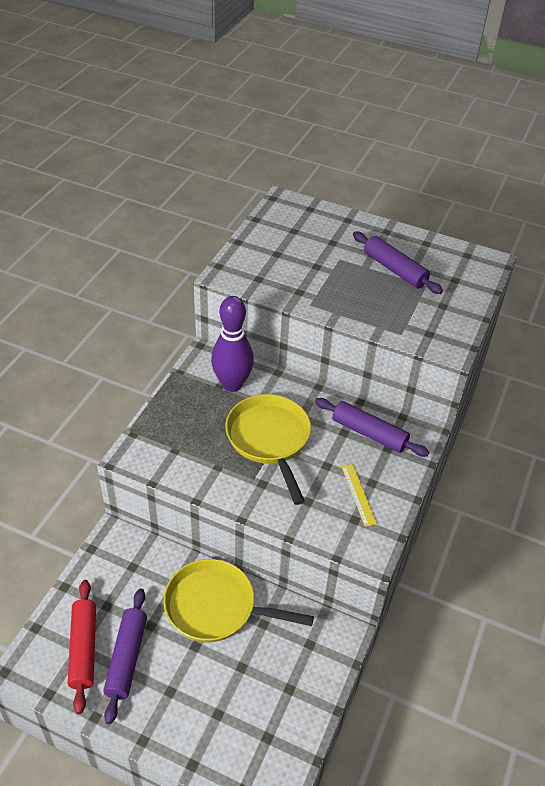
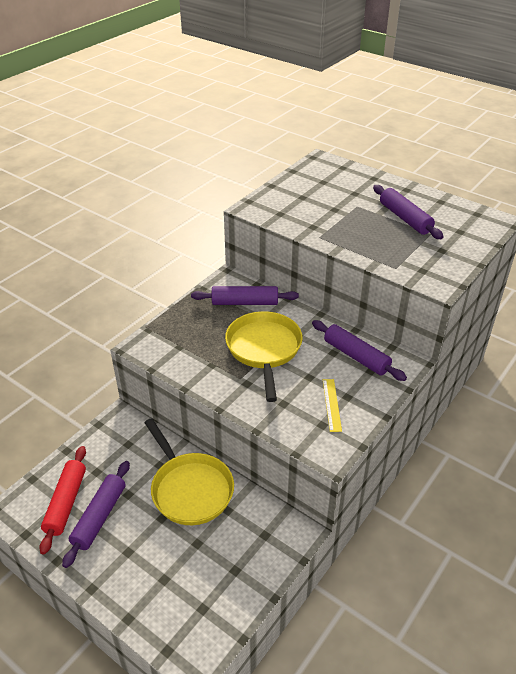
camera: 15 degrees right, 5 degrees down
(216, 607) = (190, 489): yellow pan -> yellow pan turned 150 degrees counterclockwise
(232, 384) = (245, 302): purple bowling pin -> purple rolling pin

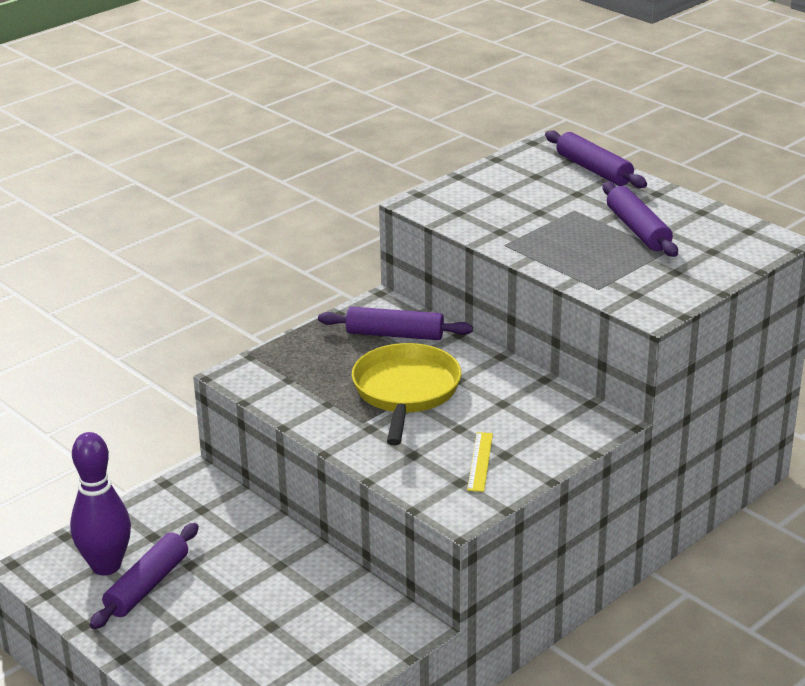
camera: 10 degrees right, 10 degrees down
(66, 503) = (106, 566): red rolling pin -> purple bowling pin
(190, 489) = (275, 567): yellow pan -> none
(356, 356) = (534, 410): purple rolling pin -> purple rolling pin (594, 170)

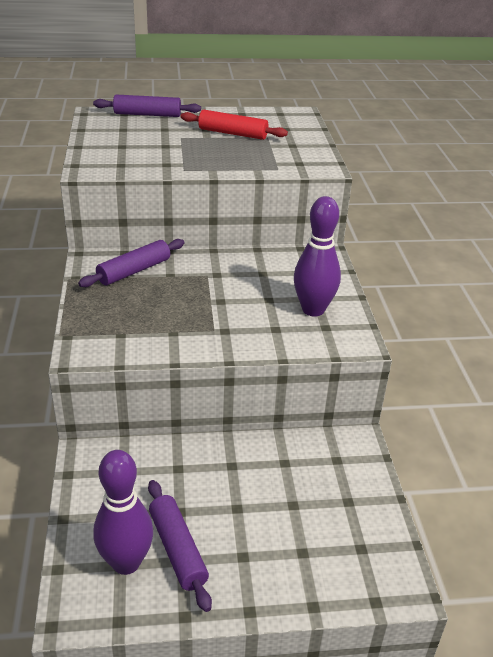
camera: 55 degrees left, 5 degrees up
(405, 392) = (203, 298): yellow pan -> none
(480, 461) = (313, 310): yellow ruler -> purple bowling pin
(638, 230) = (233, 133): purple rolling pin -> red rolling pin

